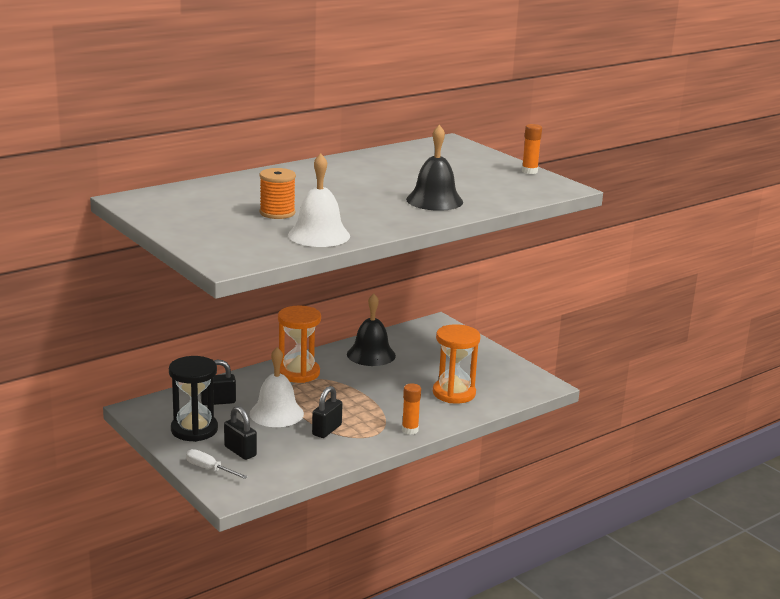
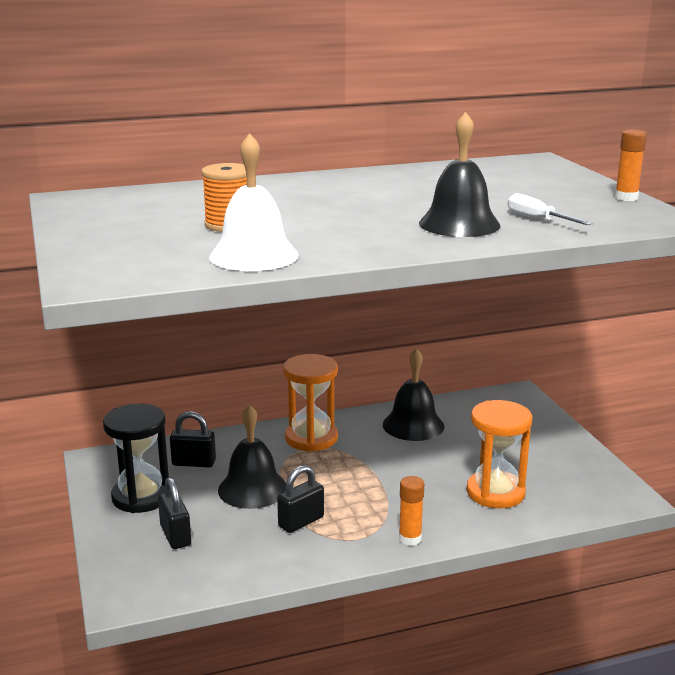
camera: 20 degrees right, 0 degrees up
(209, 469) = (122, 555): white screwdriver -> white screwdriver (538, 219)
(276, 413) = (252, 489): white bell -> black bell

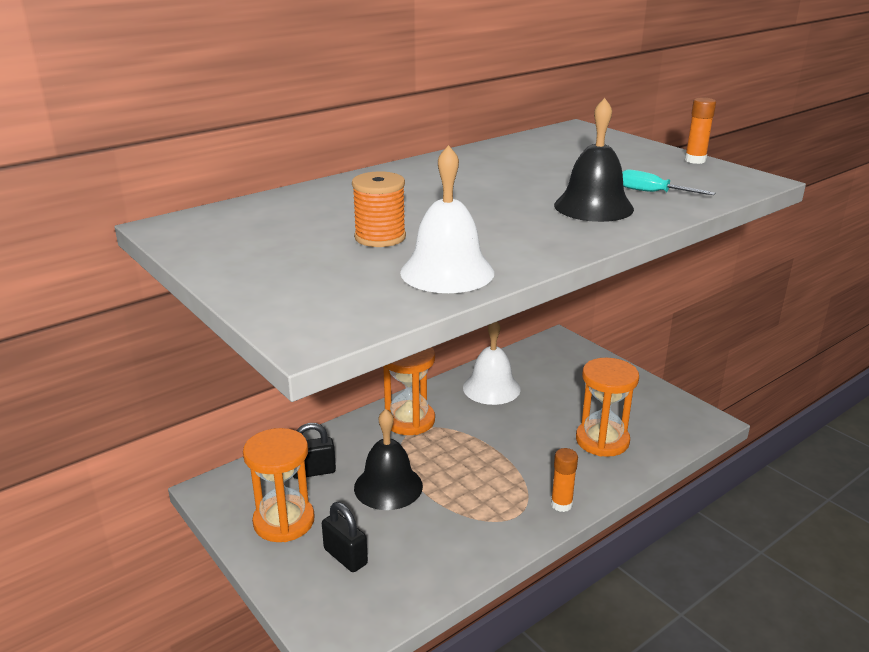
camera: 20 degrees left, 5 degrees up
(141, 496) = (284, 521): black hourglass -> orange hourglass
(301, 522) = (455, 511): black padlock -> none
(413, 425) = (491, 388): black bell -> white bell
(538, 219) = (653, 193): white screwdriver -> turquoise screwdriver

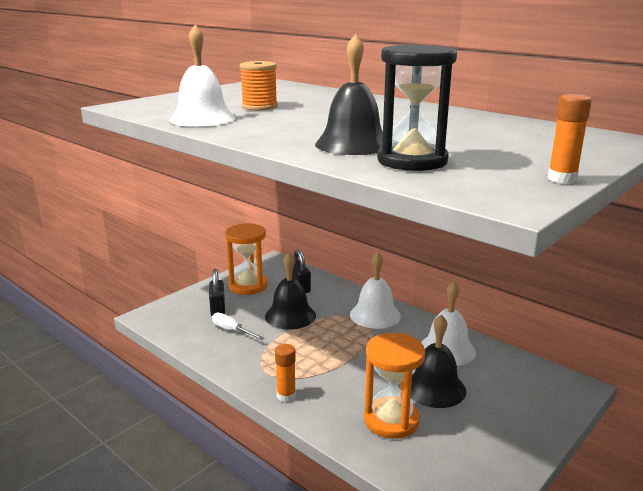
camera: 80 degrees right, 5 degrees down
(345, 556) = (218, 309): black padlock -> black padlock turned 45 degrees counterclockwise
(409, 420) = (375, 315): orange hourglass -> white bell
(410, 543) = (232, 330): none -> white screwdriver
(554, 407) = (434, 388): none -> black bell
(653, 193) = (412, 161): turquoise screwdriver -> black hourglass

